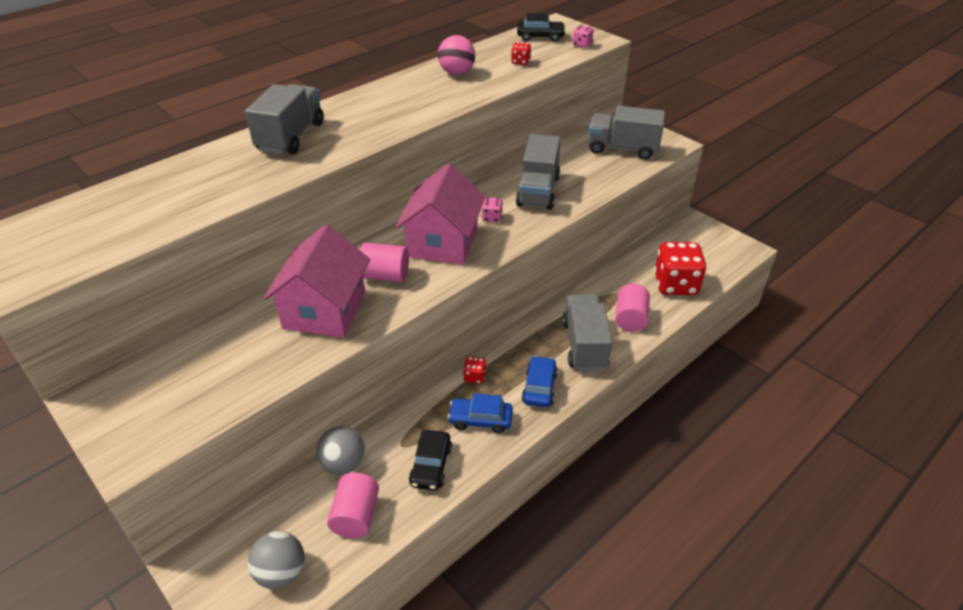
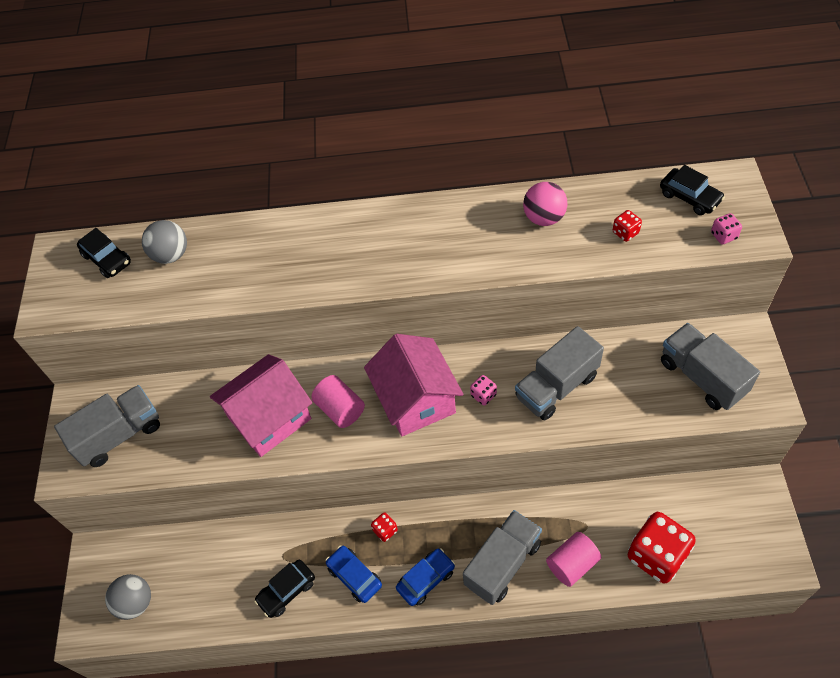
camera: 45 degrees right, 15 degrees up
(64, 224) = (107, 259): none -> black car
(291, 137) = (325, 239): grey truck -> grey truck (119, 435)
(344, 464) = (233, 543): grey ball -> grey ball (171, 255)
(356, 516) = (208, 594): pink cylinder -> none
(442, 242) = (416, 400): pink house -> pink house turned 75 degrees counterclockwise

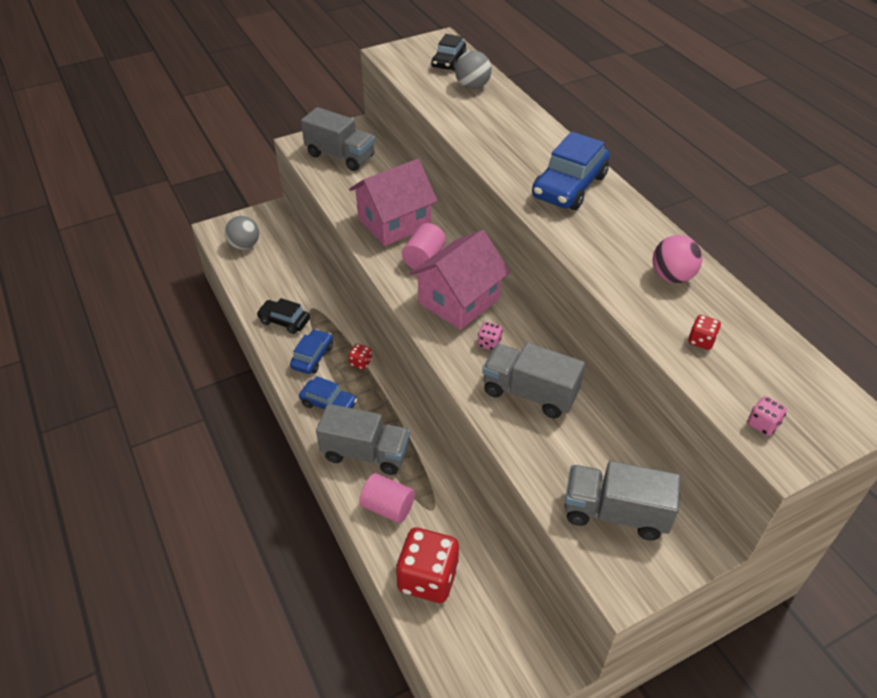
camera: 60 degrees right, 10 degrees down
(269, 418) = (394, 223): pink house -> pink house turned 60 degrees counterclockwise
(387, 239) = (569, 186): none -> blue car
(689, 197) = (794, 383): black car -> none
(702, 377) = (615, 513): grey truck -> grey truck turned 105 degrees counterclockwise

